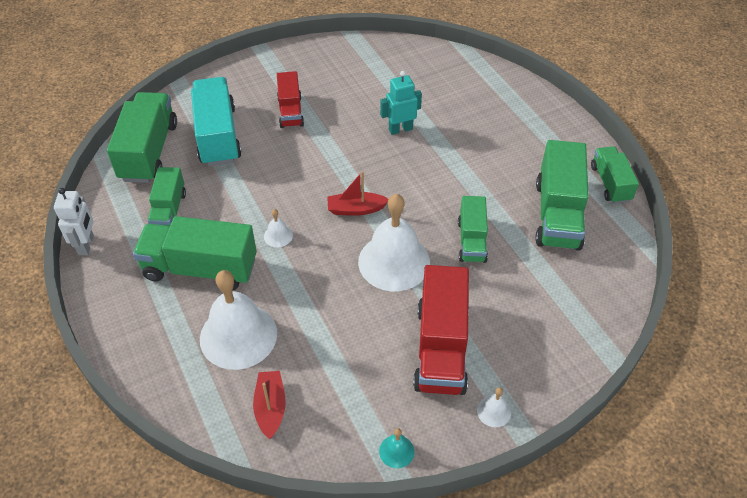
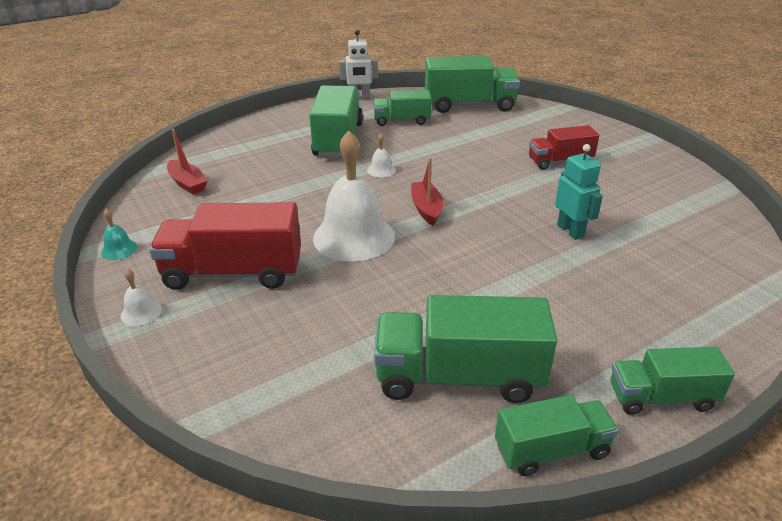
camera: 85 degrees right, 15 degrees down
(218, 136) = (504, 130): turquoise truck -> none
(238, 335) = (265, 163): white bell -> none
(270, 408) = (187, 183): red boat -> red boat turned 60 degrees clockwise
(471, 241) = (393, 292): green truck -> green truck (661, 397)

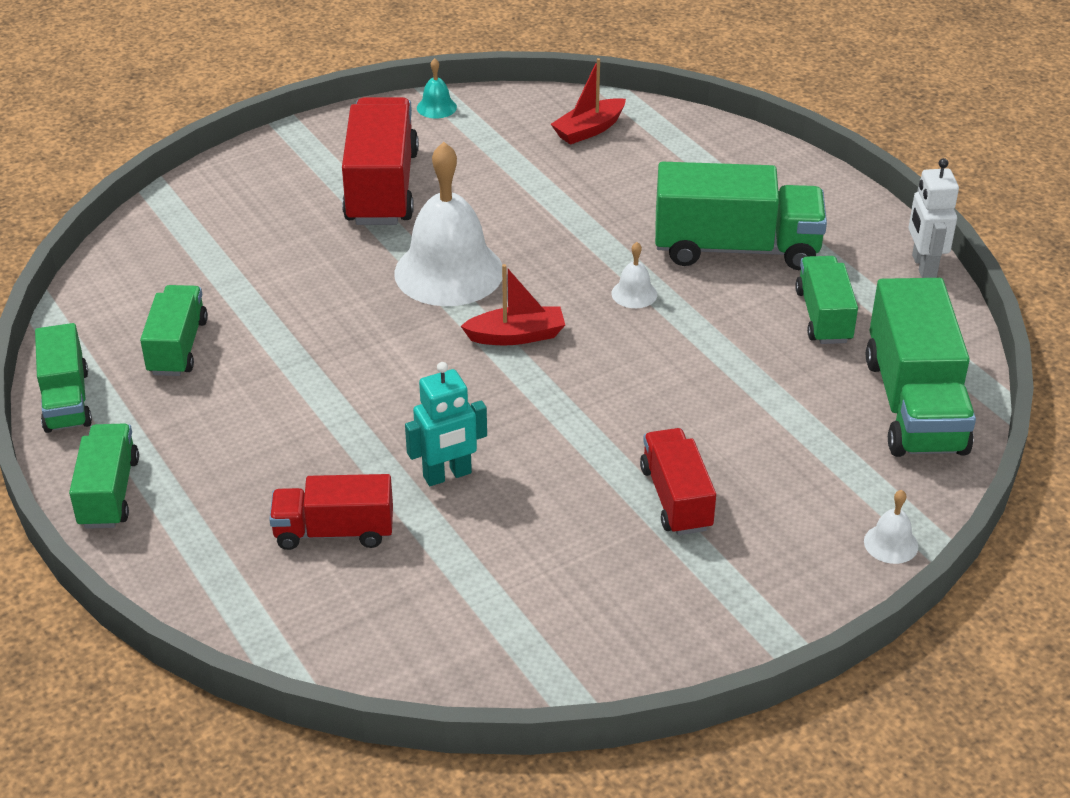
camera: 90 degrees right, 5 degrees up
(141, 312) = (321, 140): white bell -> white bell (891, 543)
(458, 376) = (177, 347): green truck -> green truck, size x0.60
(643, 273) = (334, 532): none -> red truck

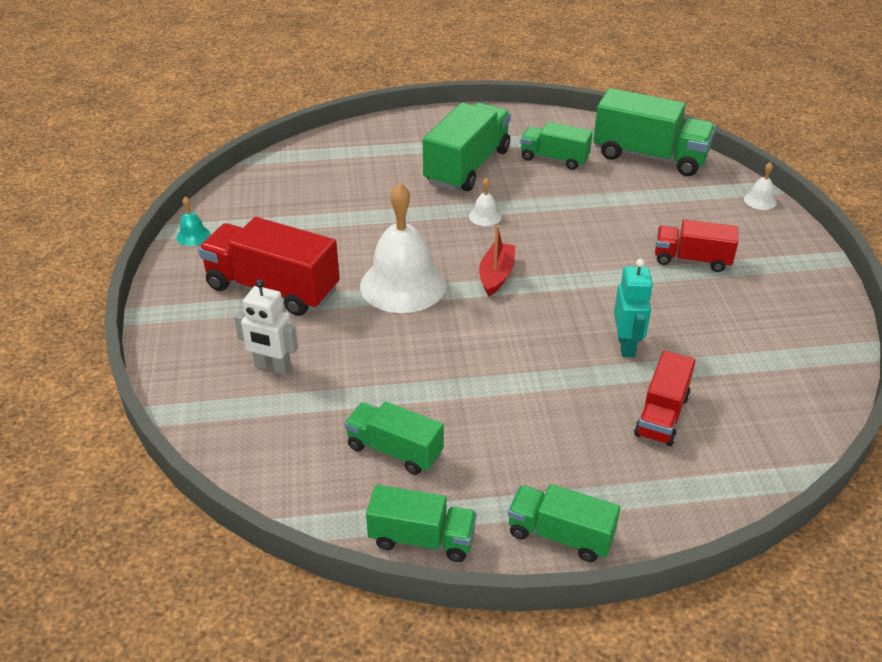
camera: 65 degrees left, 0 degrees up
(589, 130) = (289, 180): red boat -> none
(923, 266) = (531, 114): white robot -> white robot (272, 367)

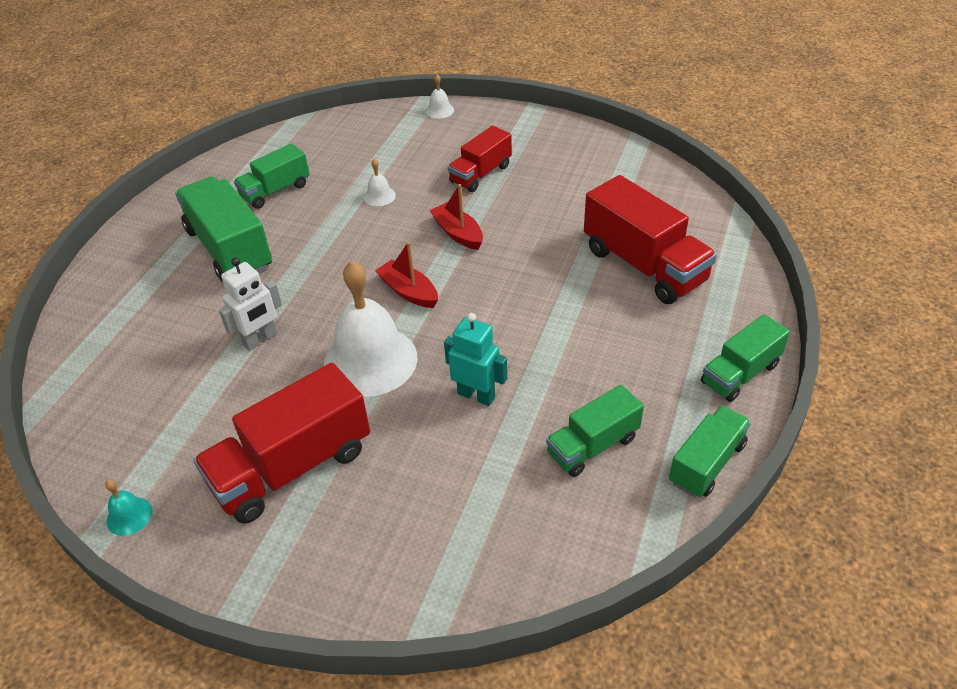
camera: 60 degrees left, 5 degrees up
(272, 367) = (418, 506): white robot -> white robot (260, 340)
(485, 216) = (317, 266): white bell -> white bell (379, 196)
(595, 276) = (458, 233): none -> red boat
(626, 346) = (555, 251): turquoise robot -> turquoise robot (476, 395)
(649, 156) = (329, 138): green truck -> none
(662, 415) = (644, 265): red truck -> red truck, size x1.67

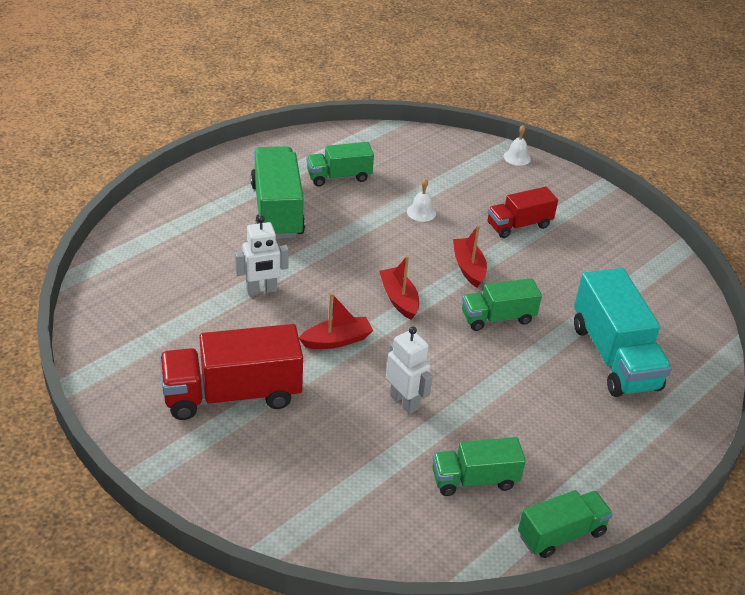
camera: 20 degrees right, 5 degrees down
(129, 516) = (100, 378): turquoise bell -> none
(370, 360) = (337, 340): white bell -> red boat
(476, 395) = (404, 401): turquoise robot -> white robot
(644, 265) = (614, 356): red truck -> turquoise truck
(740, 373) = (639, 478): green truck -> green truck (497, 318)

